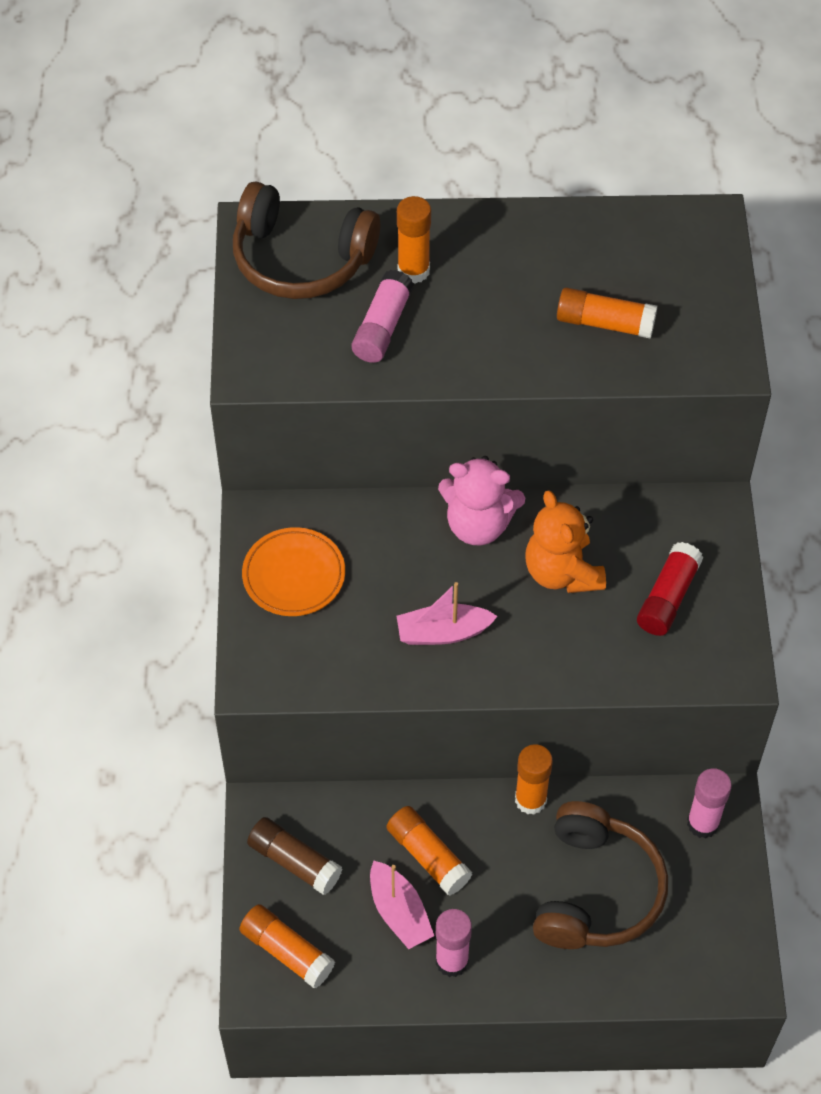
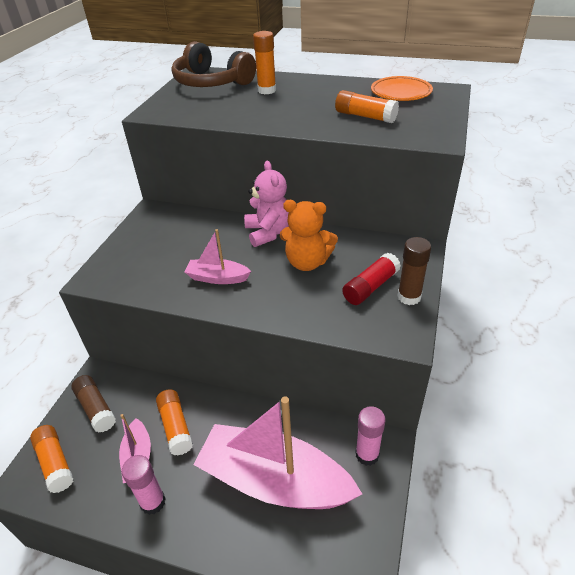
camera: 20 degrees right, 15 degrees down
(294, 575) = (151, 237): orange plate -> orange plate (401, 92)
(382, 327) = (235, 105): pink glue stick -> none
(478, 525) = (268, 232): pink teddy bear -> pink teddy bear turned 135 degrees counterclockwise
(530, 800) = (256, 409): orange glue stick -> none
(562, 572) = (307, 262): orange teddy bear -> orange teddy bear turned 75 degrees counterclockwise
(596, 891) = (274, 481): brown headphones -> pink boat
(724, 603) = (409, 297): none -> brown glue stick

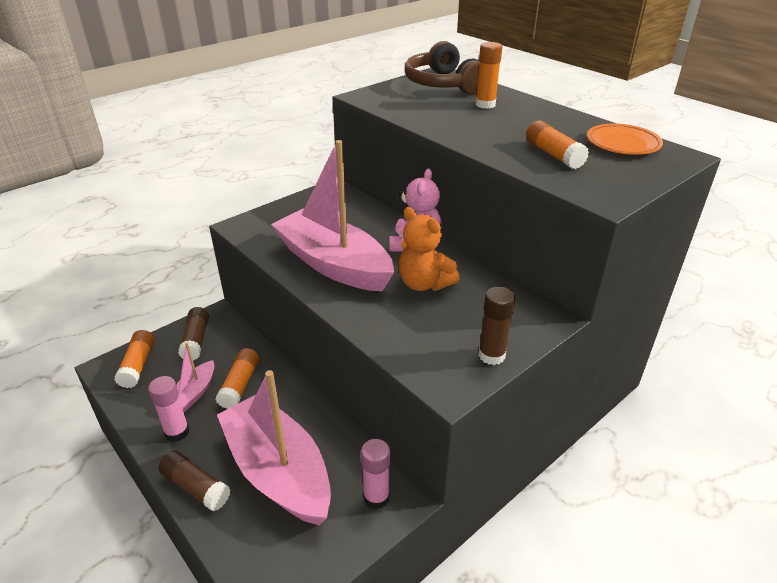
camera: 30 degrees right, 5 degrees down
(215, 539) = (196, 487): none -> brown glue stick
(217, 278) = (334, 264): pink boat -> pink boat, size x2.20
(370, 287) = (462, 330): red glue stick -> none

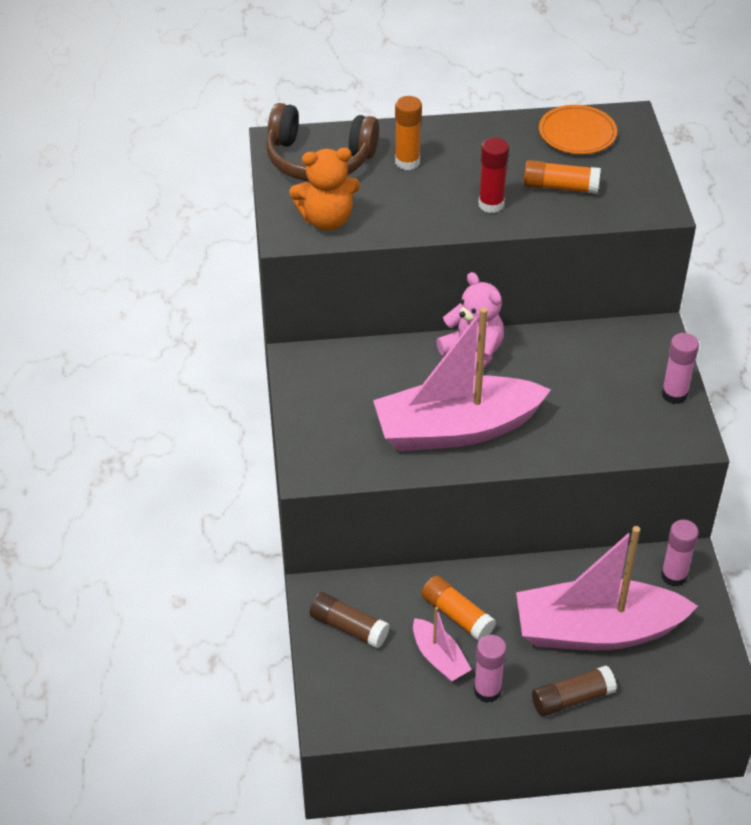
camera: 55 degrees left, 10 degrees up
(138, 365) = (351, 693): orange glue stick -> none
(424, 283) = (544, 382): orange teddy bear -> orange teddy bear (327, 220)
(491, 139) = (491, 204): none -> red glue stick
(491, 355) = (674, 394): brown glue stick -> pink glue stick

